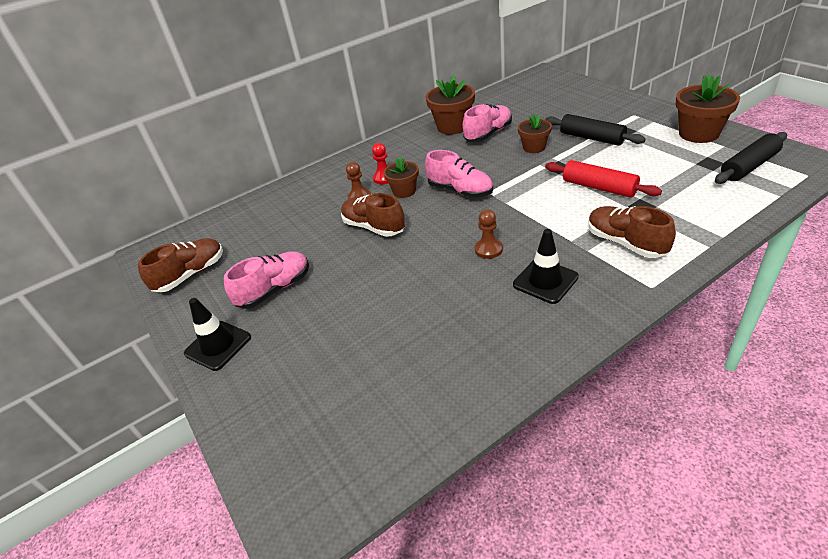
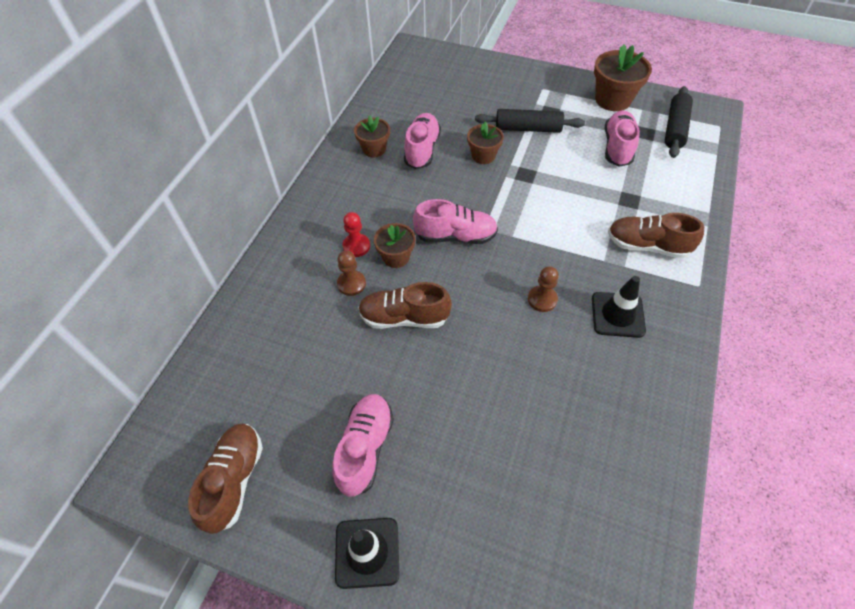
camera: 40 degrees left, 15 degrees up
(453, 126) = (374, 149): brown flower pot -> brown flower pot, size x0.62
(599, 187) = (579, 189): red rolling pin -> none
(668, 167) = (617, 147): none -> pink shoe

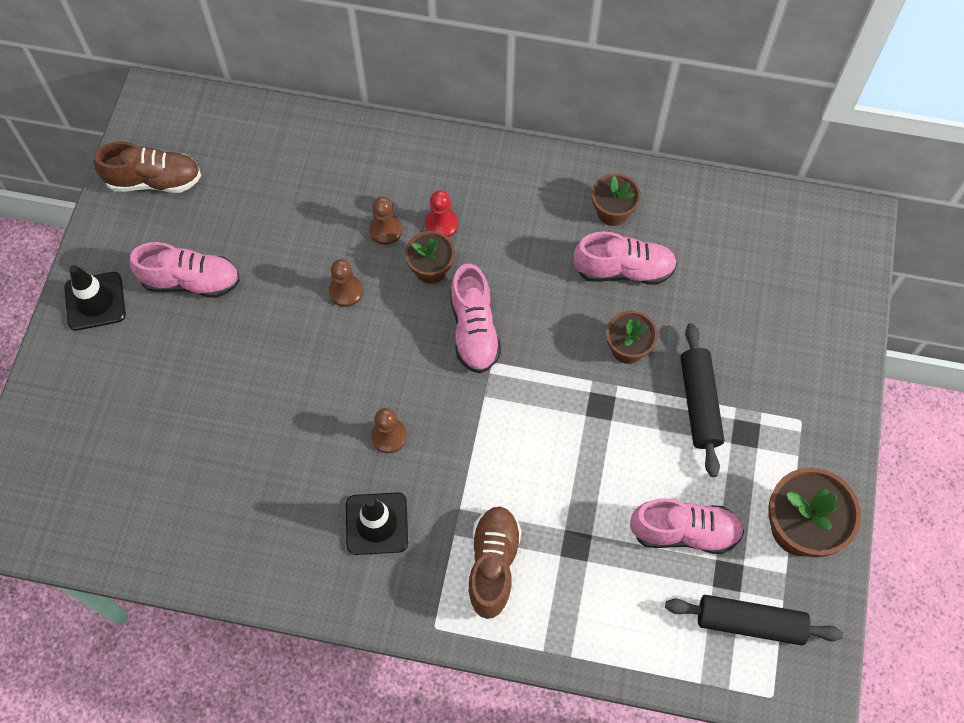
camera: 80 degrees right, 10 degrees up
(404, 318) = (346, 291): brown shoe -> brown pawn

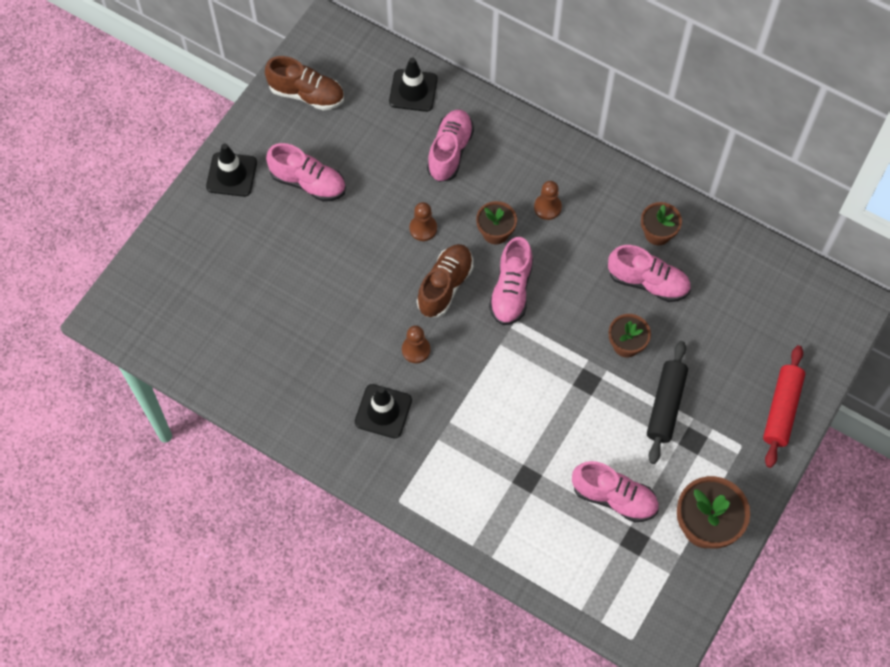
camera: 20 degrees right, 0 degrees up
(278, 139) = (413, 90): none -> black traffic cone
(345, 194) = (450, 152): none -> pink shoe
(385, 230) = (471, 190): brown pawn -> brown pawn (547, 207)
(441, 224) = (517, 199): red pawn -> none
(493, 565) = (459, 471): brown shoe -> brown shoe (445, 286)
(749, 623) = (637, 581): black rolling pin -> none
(827, 364) = (781, 410): none -> red rolling pin

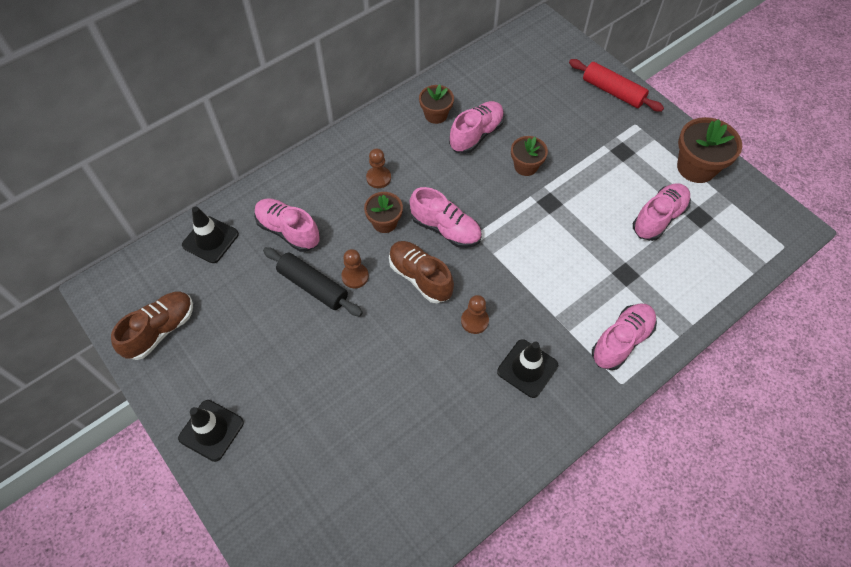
camera: 70 degrees left, 5 degrees down
(308, 182) = (258, 359): pink shoe -> pink shoe (621, 341)
(666, 405) = (588, 158): black rolling pin -> black rolling pin (313, 286)

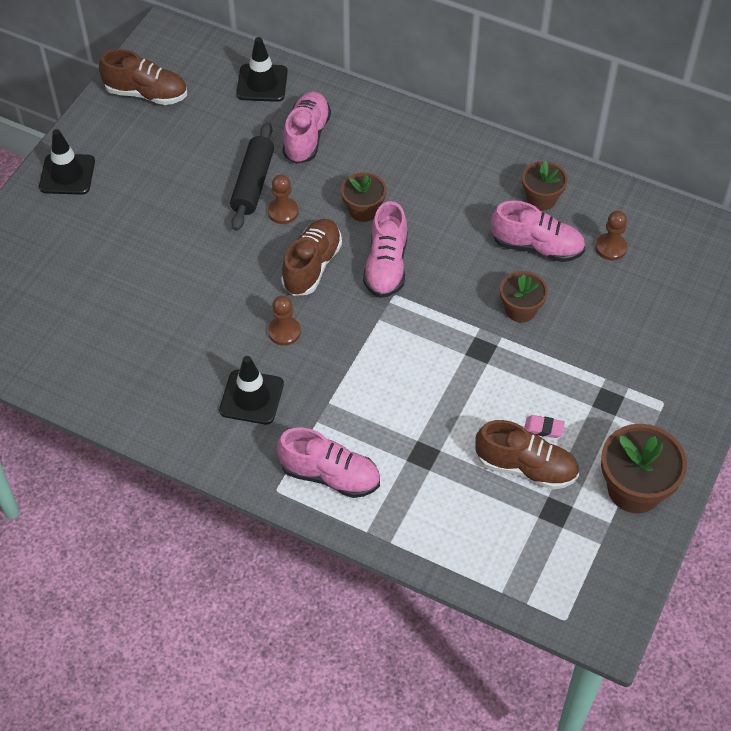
camera: 65 degrees right, 5 degrees down
(378, 178) = (418, 182): brown pawn -> brown pawn (610, 248)
(613, 91) = (703, 362): red rolling pin -> none
(630, 195) = (543, 428): none -> pink eraser
(658, 218) = (526, 467): pink shoe -> brown shoe

